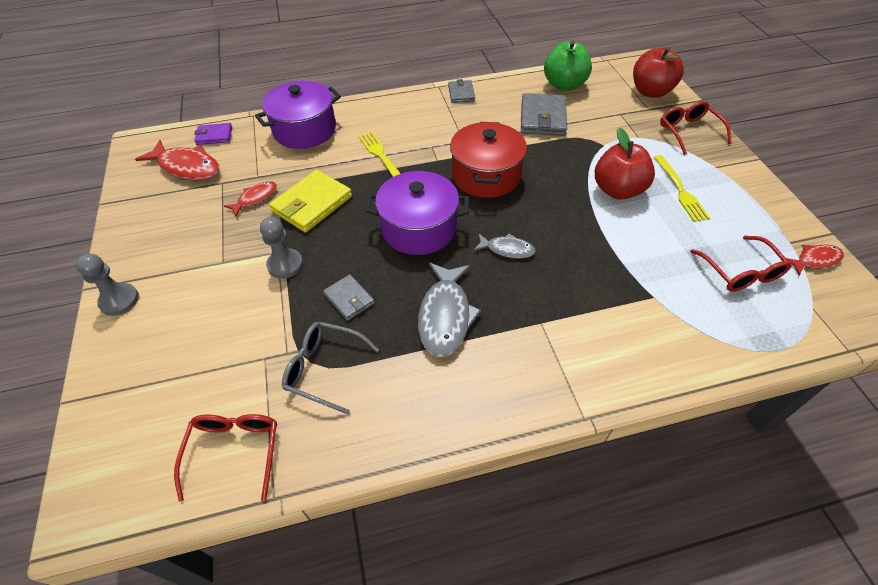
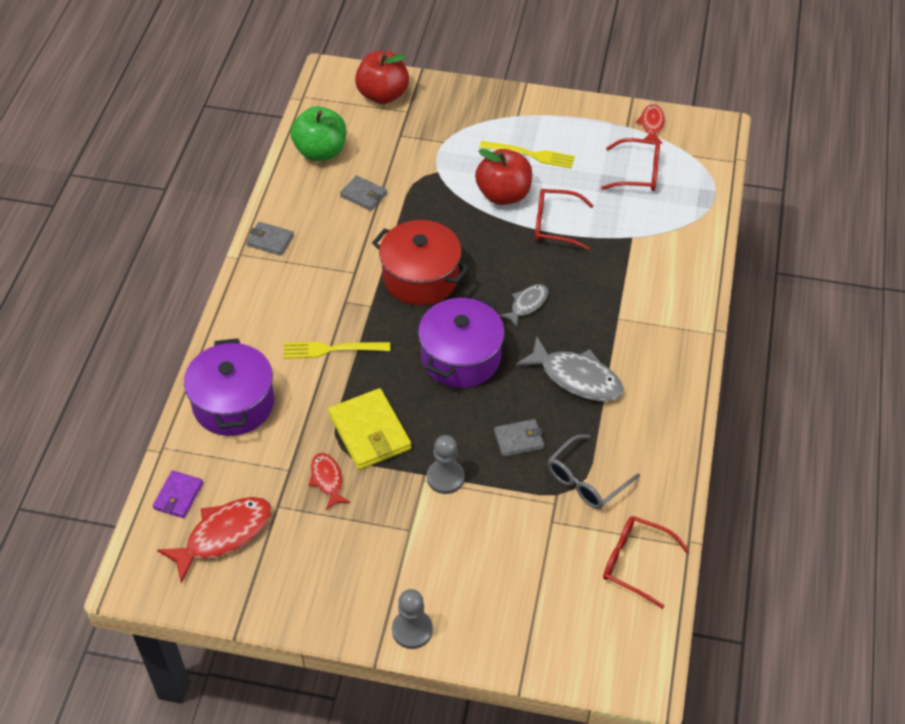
camera: 65 degrees left, 0 degrees up
(542, 118) = (363, 195): grey wallet -> grey wallet, size x0.57
(689, 132) = (461, 104): red glasses -> red glasses (555, 225)

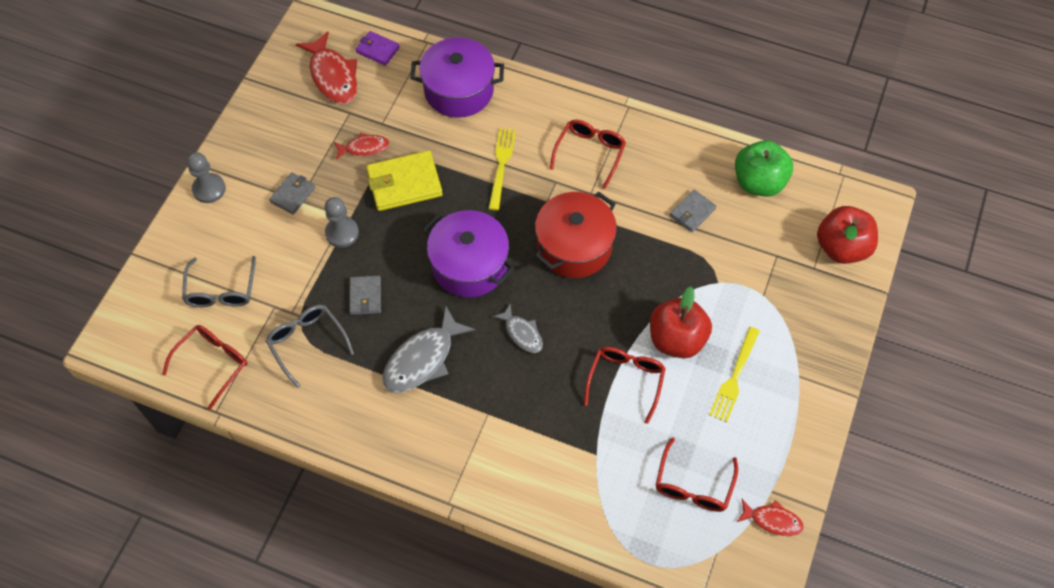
camera: 100 degrees right, 10 degrees up
(270, 240) = (642, 130): grey wallet -> grey wallet (293, 195)
(305, 278) = (589, 153): none -> red glasses
(544, 579) = (221, 290): none -> grey glasses

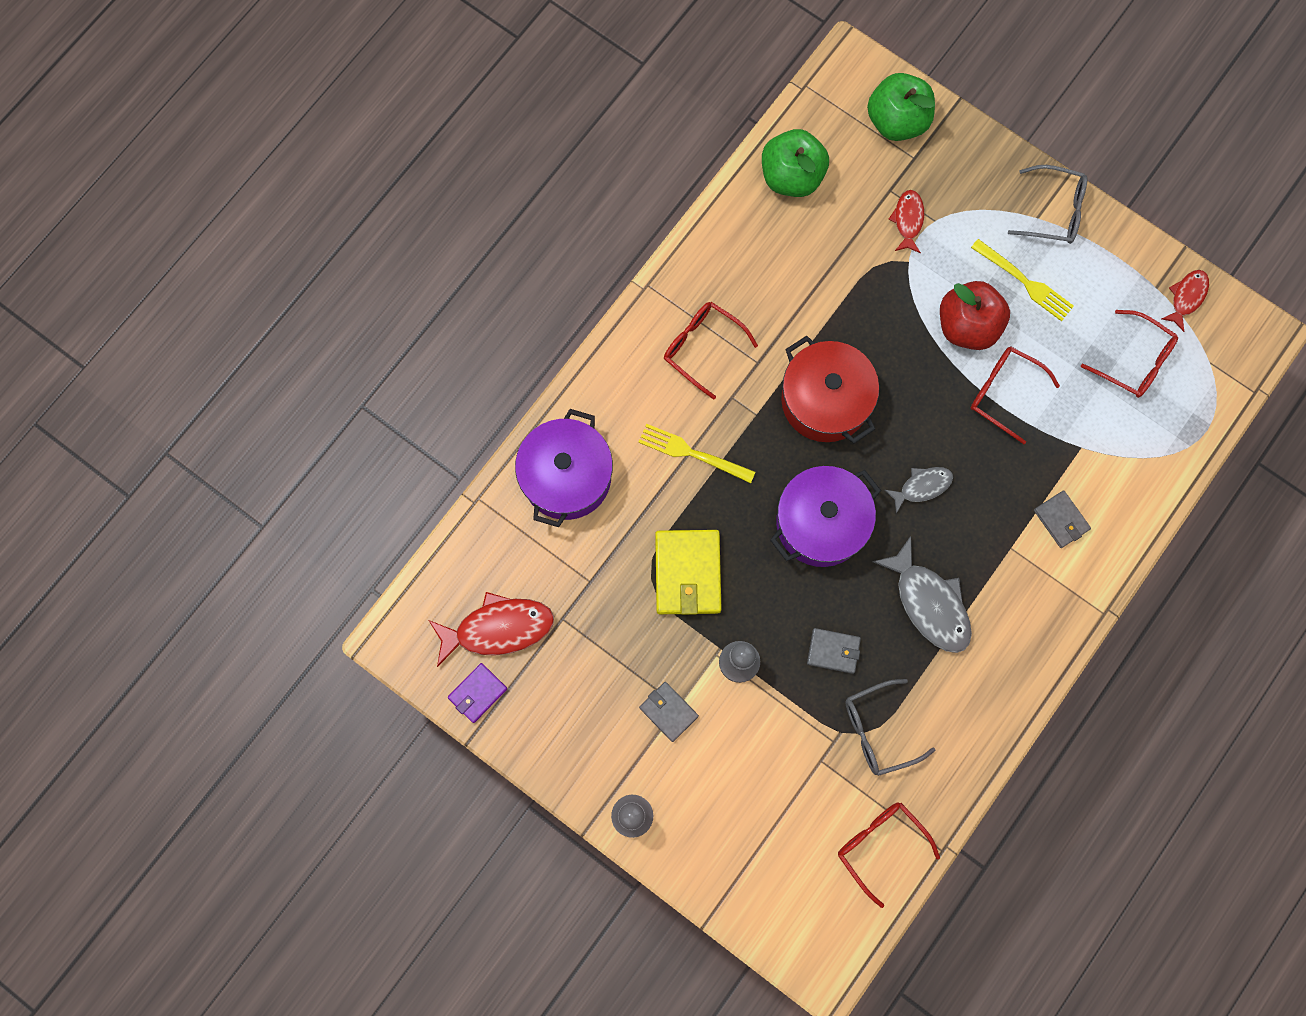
camera: 75 degrees left, 15 degrees up
(221, 290) = (783, 821): grey glasses -> grey glasses (1053, 211)
(364, 148) = (622, 611): red fish -> red fish (908, 220)
(377, 50) = (472, 563): purple wallet -> purple wallet (478, 693)
(692, 212) = (812, 260): grey wallet -> grey wallet (1061, 520)
(841, 247) = (896, 121): red apple -> green apple

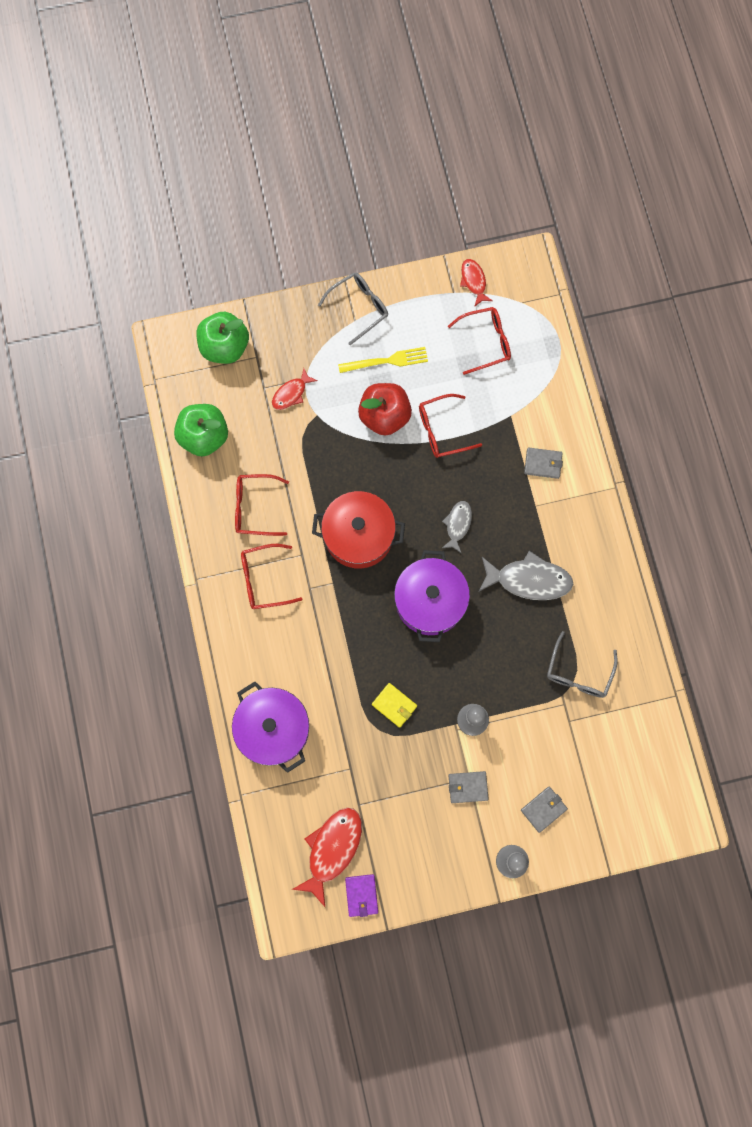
camera: 50 degrees left, 0 degrees up
(687, 573) = (394, 705): yellow wallet -> yellow wallet, size x0.57
(691, 453) = (323, 641): yellow fork -> none
(833, 651) = (511, 659): grey wallet -> grey wallet (543, 809)
(880, 846) = (645, 728): red glasses -> red glasses (255, 508)
(908, 220) = (291, 393): red fish -> red fish turned 90 degrees counterclockwise

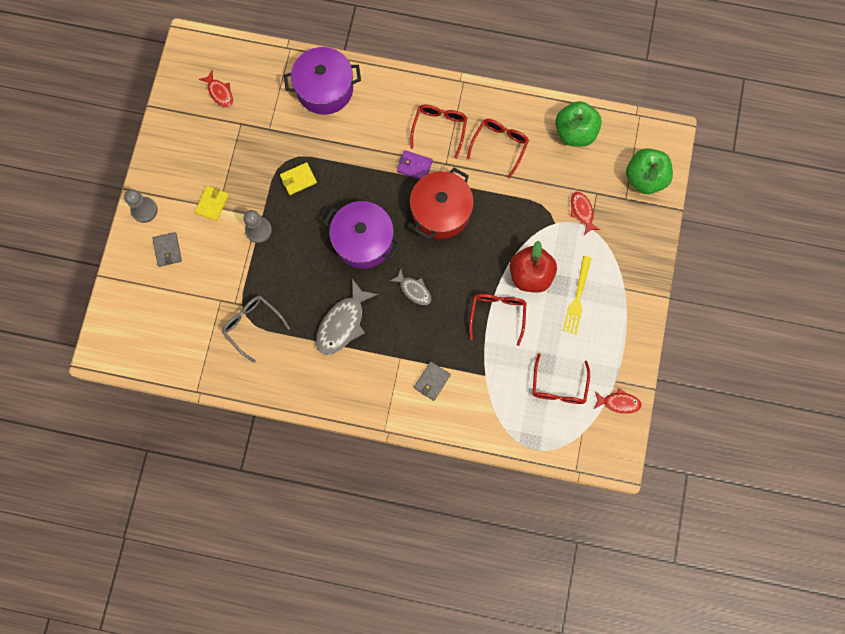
camera: 115 degrees right, 0 degrees up
(332, 849) = (220, 92): red fish -> red fish, size x0.57
(358, 308) = (634, 296): grey glasses -> none
(361, 895) = (178, 98): purple wallet -> purple wallet (414, 166)
(468, 787) = (212, 204): grey wallet -> yellow wallet

